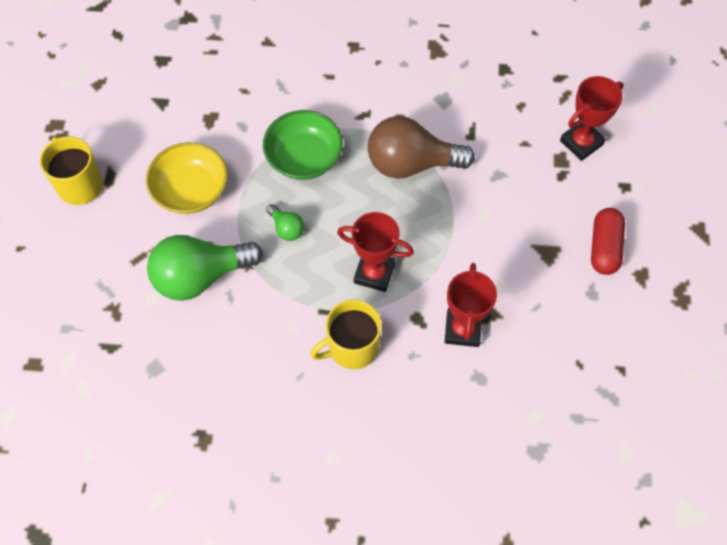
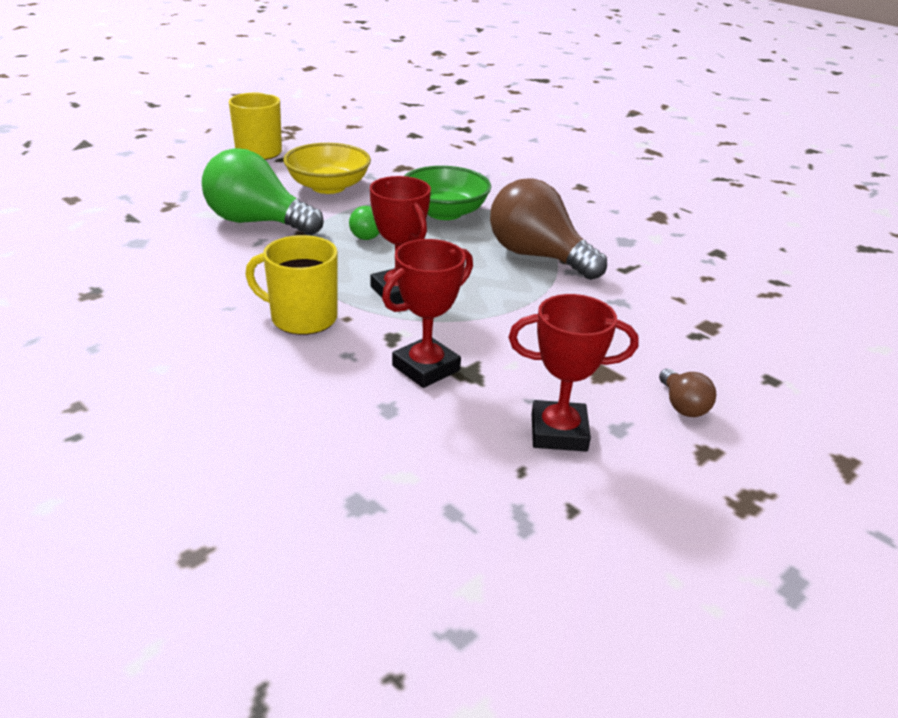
camera: 40 degrees right, 30 degrees down
(581, 142) = (751, 327): red trophy -> red trophy (559, 432)
(604, 248) = (682, 405): red capsule -> brown light bulb

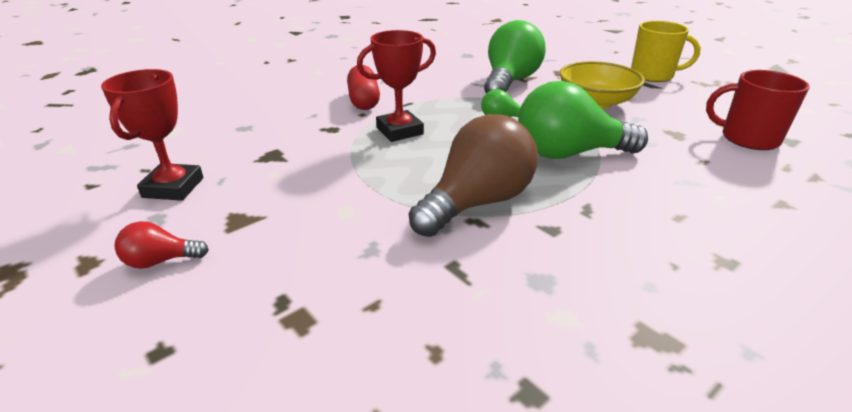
camera: 95 degrees right, 0 degrees up
(302, 318) = (364, 100): yellow mug -> red capsule
(411, 146) = (748, 138): none -> red mug
(426, 368) = (285, 140): red trophy -> none
(444, 212) = (568, 153): green bowl -> green light bulb
(682, 405) = (160, 261): brown light bulb -> red light bulb

